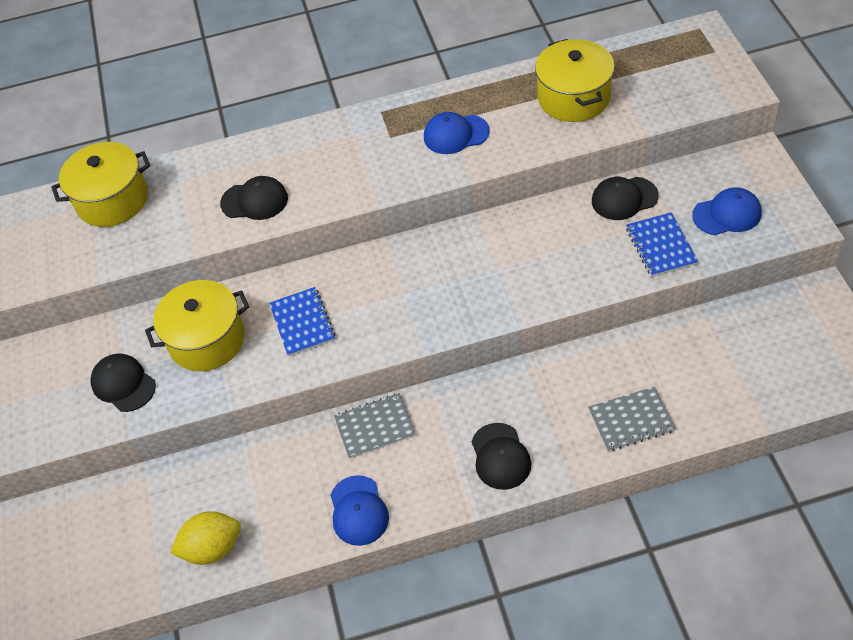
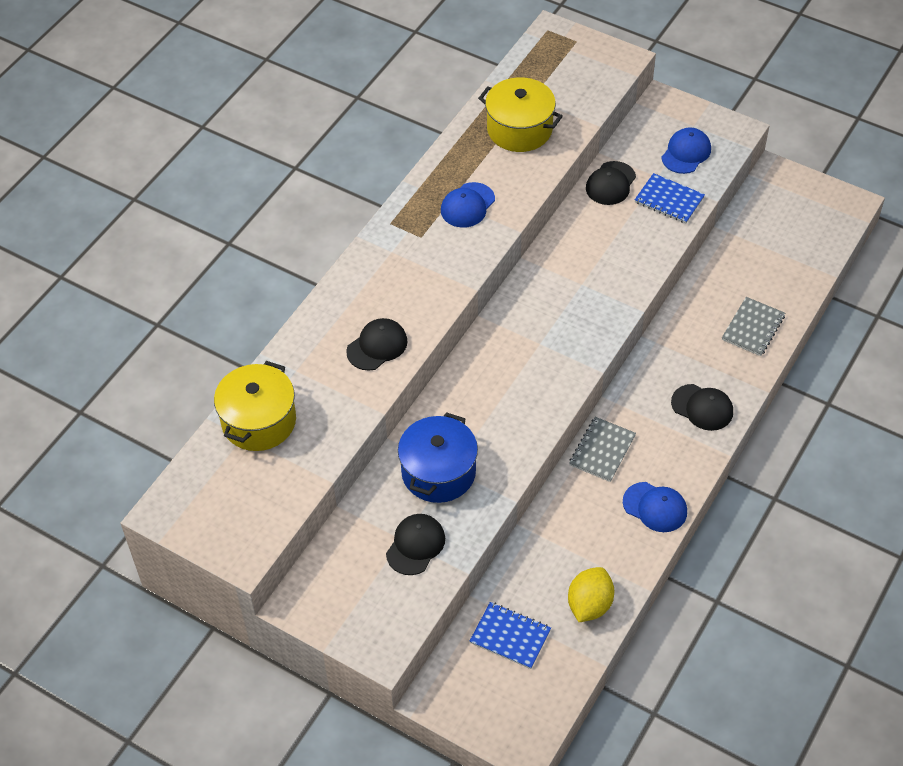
camera: 50 degrees left, 0 degrees up
(123, 384) = (415, 545): black cap -> black cap turned 120 degrees clockwise
(207, 340) = (438, 472): yellow pot -> blue pot
(302, 323) = (493, 412): blue notebook -> blue notebook (510, 636)

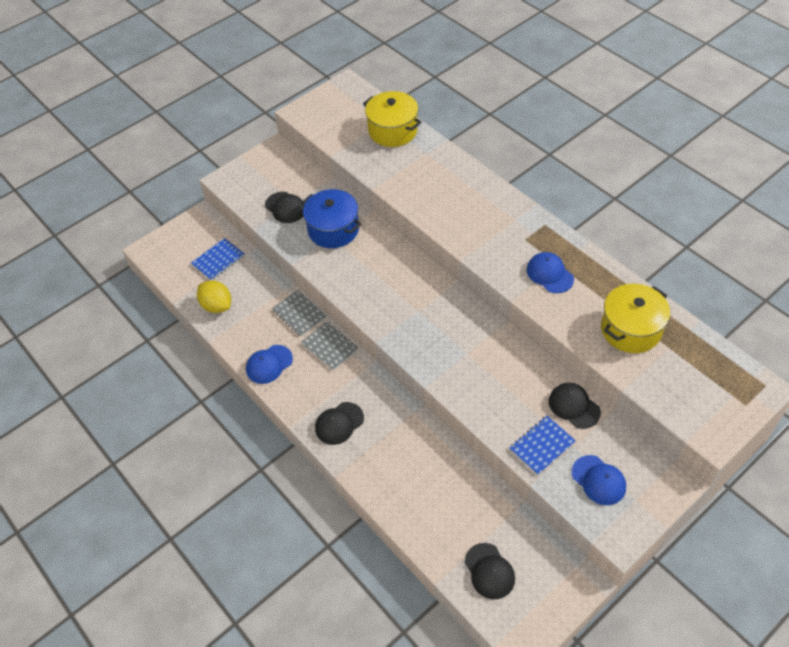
camera: 110 degrees right, 0 degrees up
(377, 346) = (429, 196): black cap -> black cap (489, 571)
(753, 328) = (402, 489): grey notebook -> grey notebook (299, 314)

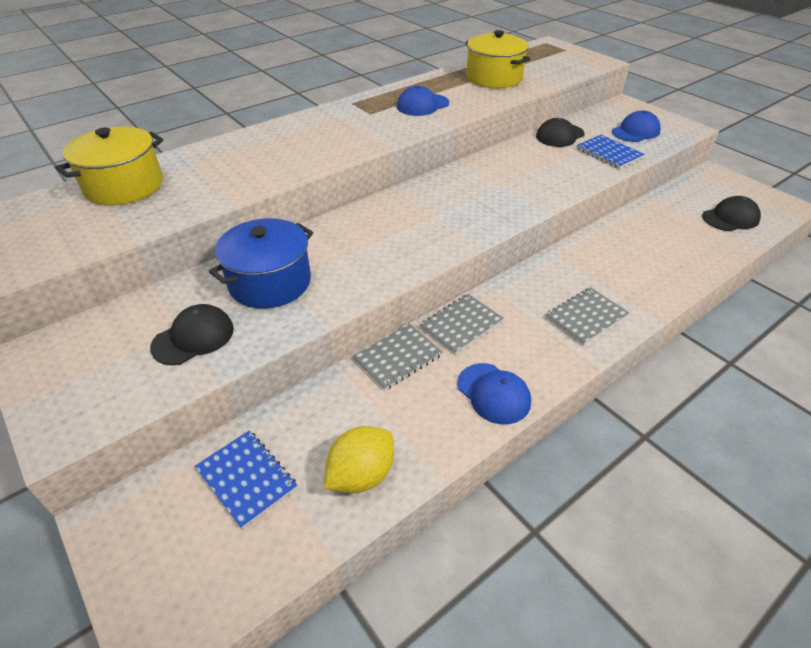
camera: 90 degrees left, 10 degrees down
(339, 423) = (586, 317): black cap -> grey notebook

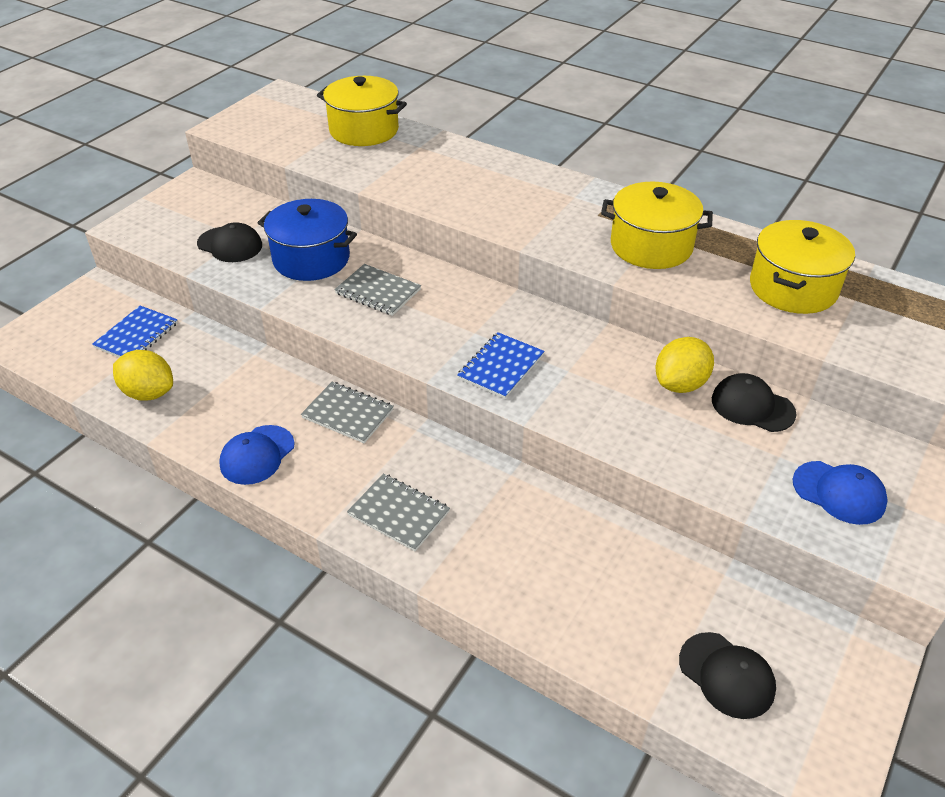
camera: 70 degrees right, 0 degrees up
(397, 357) = (286, 381): grey notebook -> grey notebook (378, 291)
(422, 105) = (651, 246): blue cap -> yellow pot
(531, 151) = (680, 384): none -> yellow lemon
(609, 153) = (734, 465): blue notebook -> blue notebook (501, 367)

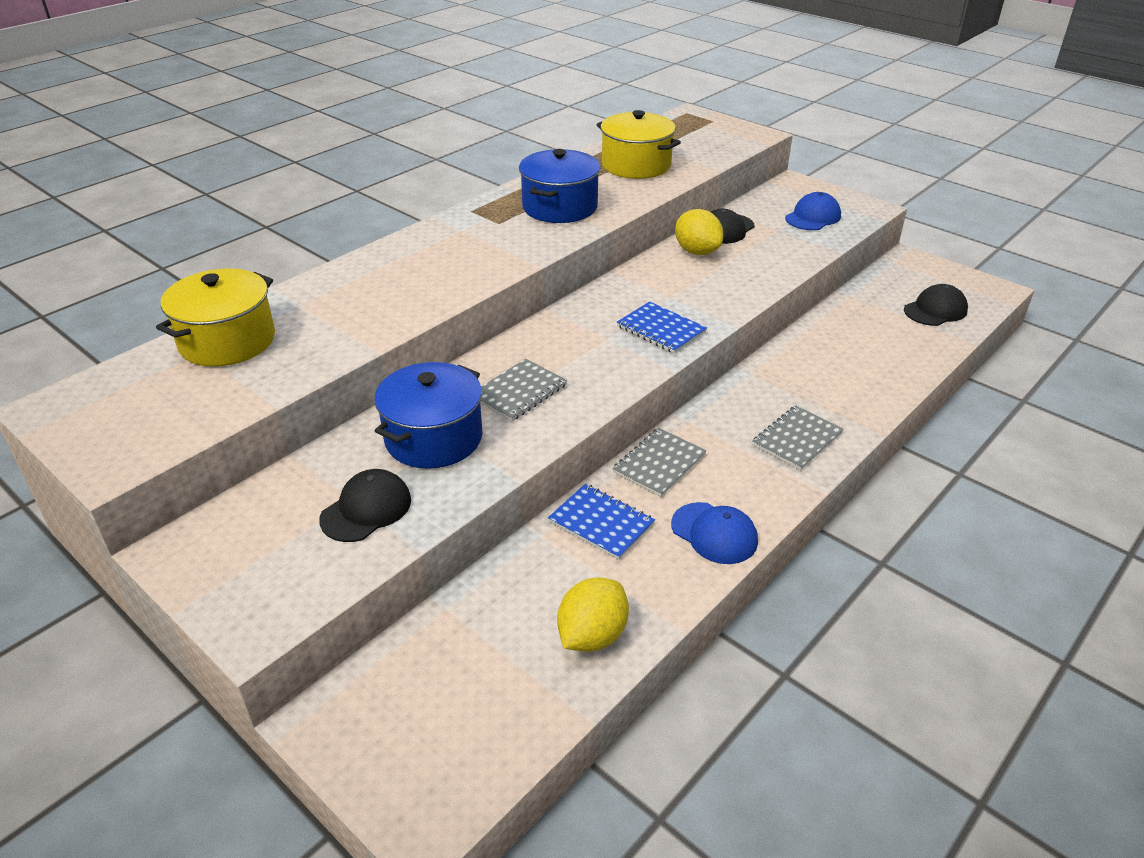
camera: 80 degrees left, 5 degrees down
(136, 335) = (464, 657): blue notebook -> blue notebook (601, 523)
(651, 246) = (560, 207): yellow pot -> blue pot

